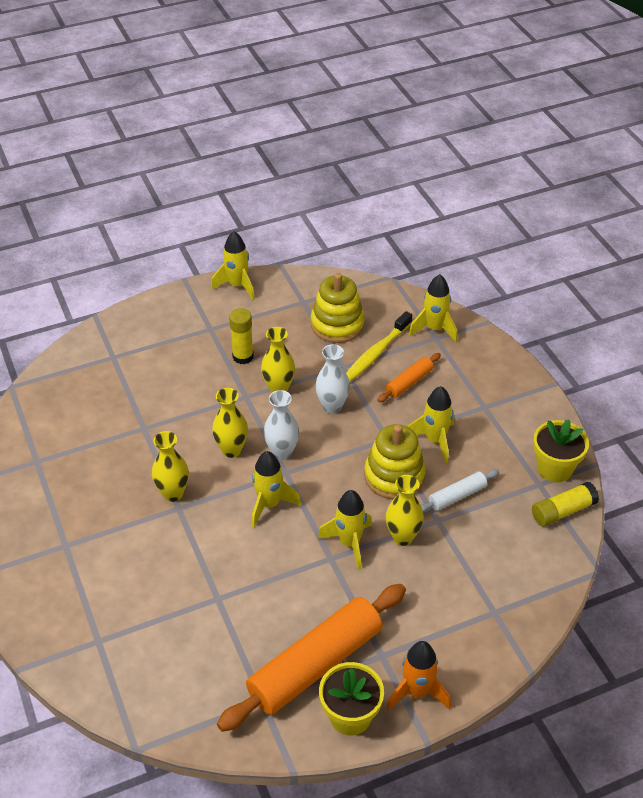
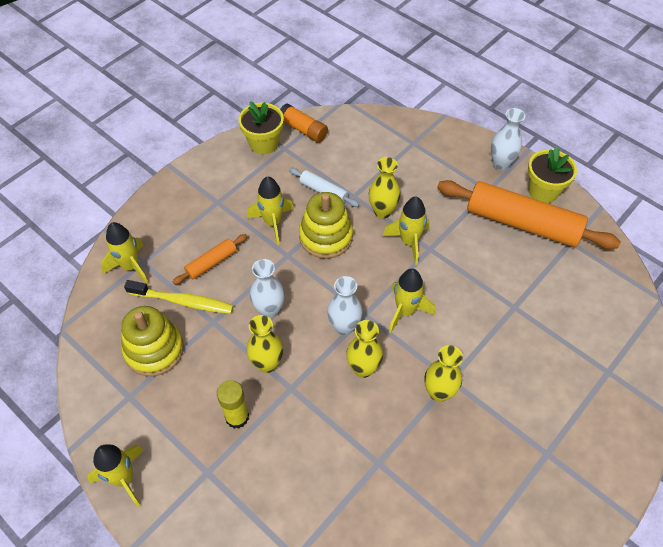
camera: 115 degrees left, 10 degrees up
(409, 382) = (211, 263): orange rolling pin -> orange rolling pin turned 60 degrees counterclockwise
(417, 692) = (501, 163): orange rocket -> white vase
(563, 511) = (303, 129): yellow glue stick -> orange glue stick

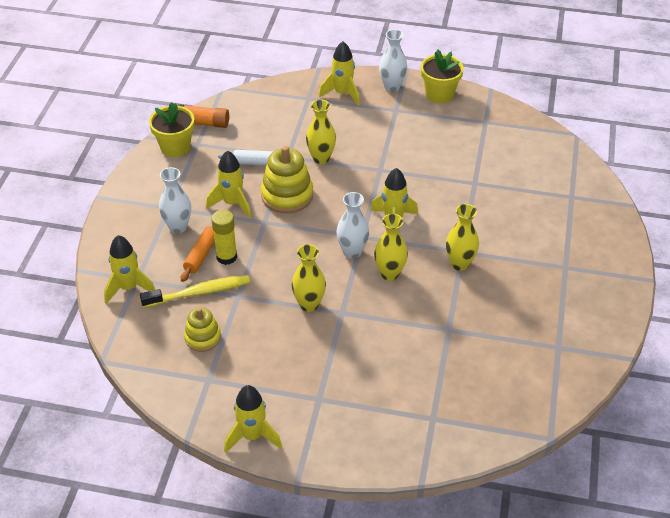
camera: 30 degrees left, 10 degrees down
(154, 350) = (203, 337): yellow stacking toy -> yellow stacking toy, size x0.61
(237, 417) = (313, 351): yellow glue stick -> yellow glue stick (226, 257)
(269, 310) = (280, 267): white vase -> white vase (178, 227)
(409, 242) = (359, 171): yellow rocket -> yellow rocket (342, 93)
(522, 223) = (439, 123): orange rolling pin -> none

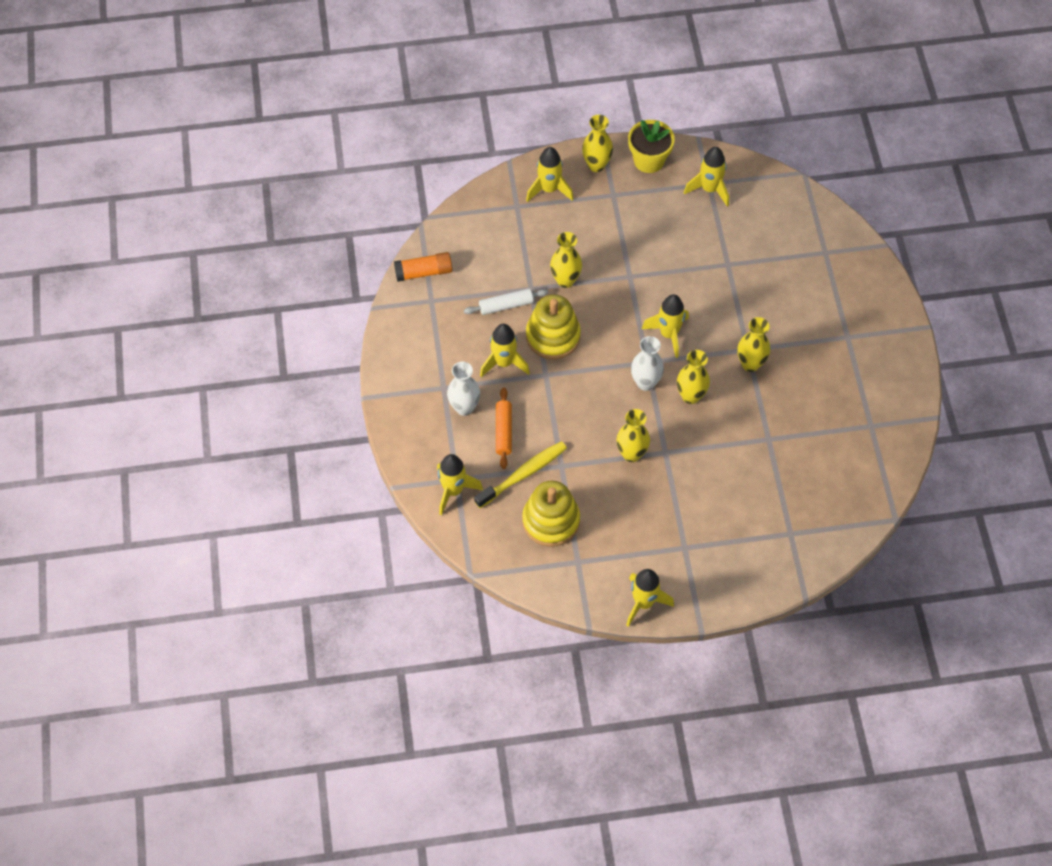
camera: 20 degrees left, 15 degrees up
(175, 147) = (411, 311): yellow flower pot -> none
(203, 337) = (551, 521): yellow stacking toy -> yellow stacking toy, size x1.63
(226, 257) = (529, 426): yellow glue stick -> none
(392, 87) = (596, 165): white vase -> yellow vase
(484, 126) = (709, 189): none -> yellow rocket

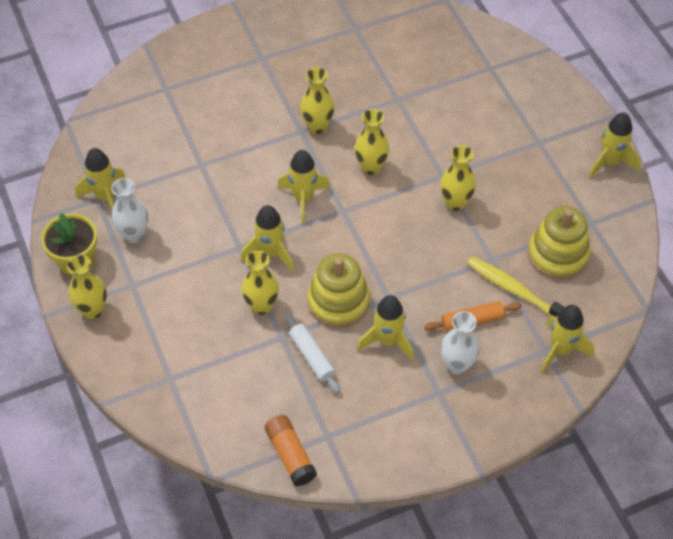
camera: 105 degrees left, 5 degrees down
(549, 189) = (138, 350): yellow rocket -> yellow rocket (270, 253)
(645, 382) = (368, 207): white vase -> white vase (134, 235)

